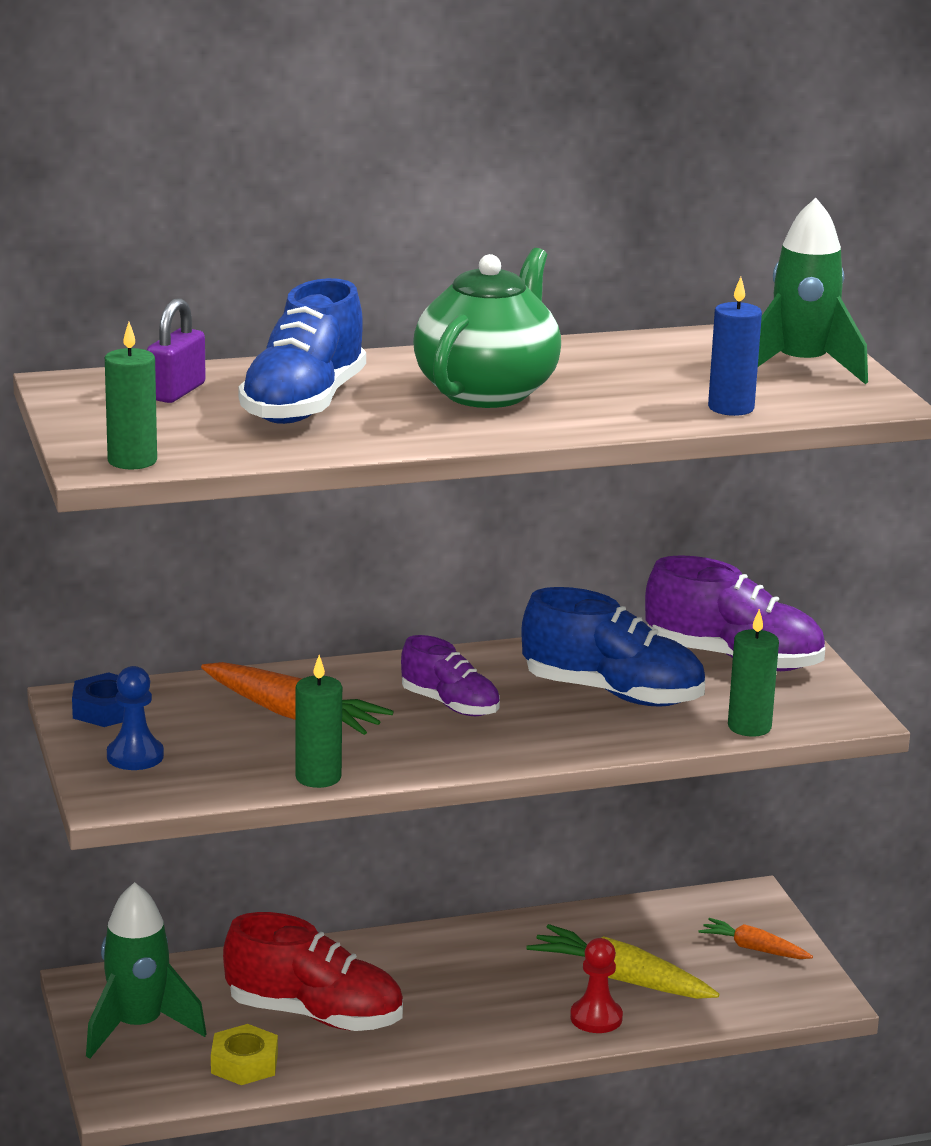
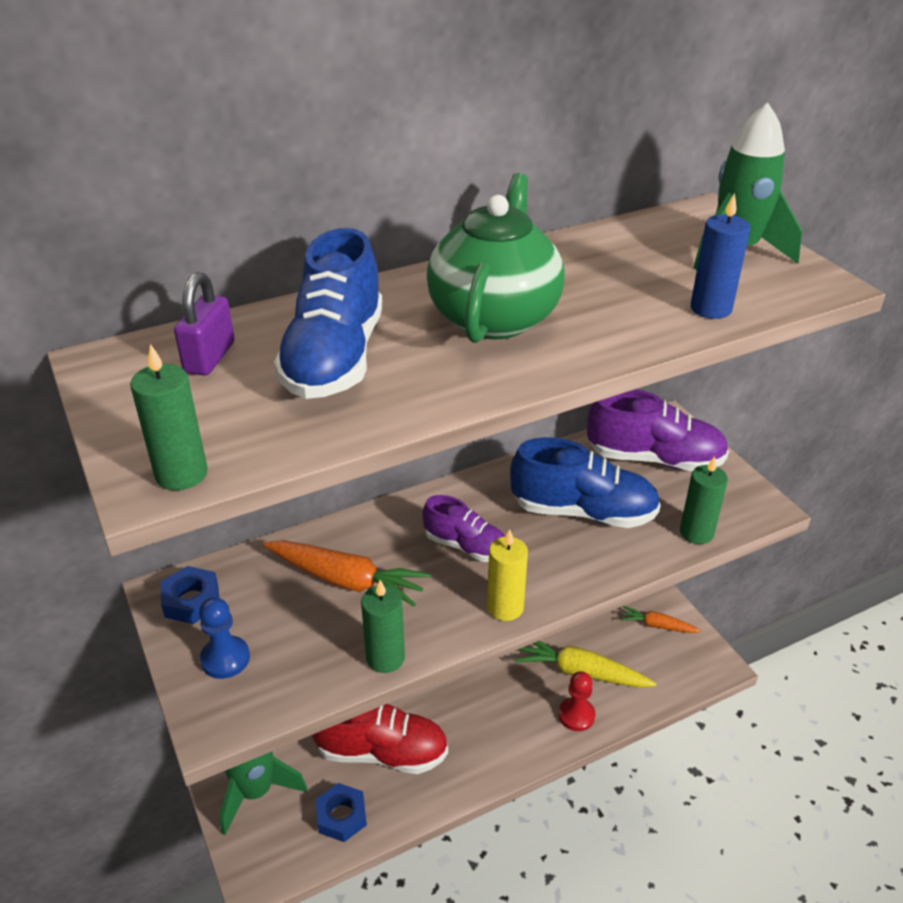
camera: 10 degrees left, 15 degrees up
(244, 1063) = (341, 816): yellow nut -> blue nut
(476, 757) = (505, 607): none -> yellow candle

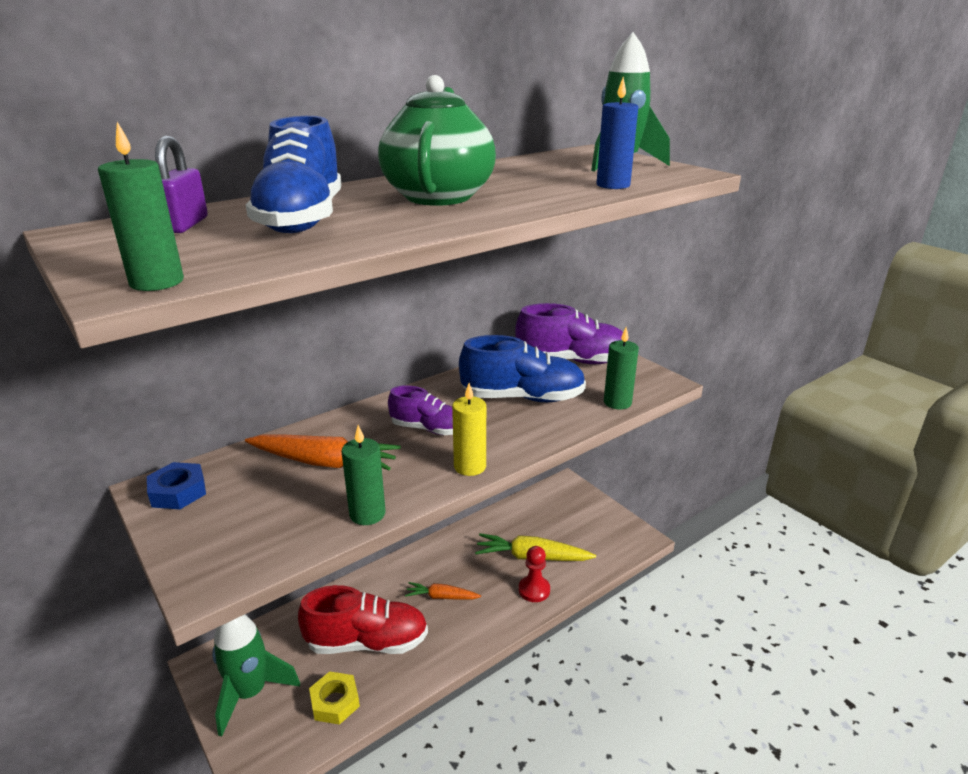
camera: 10 degrees left, 10 degrees down
(225, 659) = (213, 532): blue pawn -> none
(341, 816) = (335, 702): blue nut -> yellow nut
(657, 625) = (587, 516): orange carrot -> orange carrot (442, 597)

